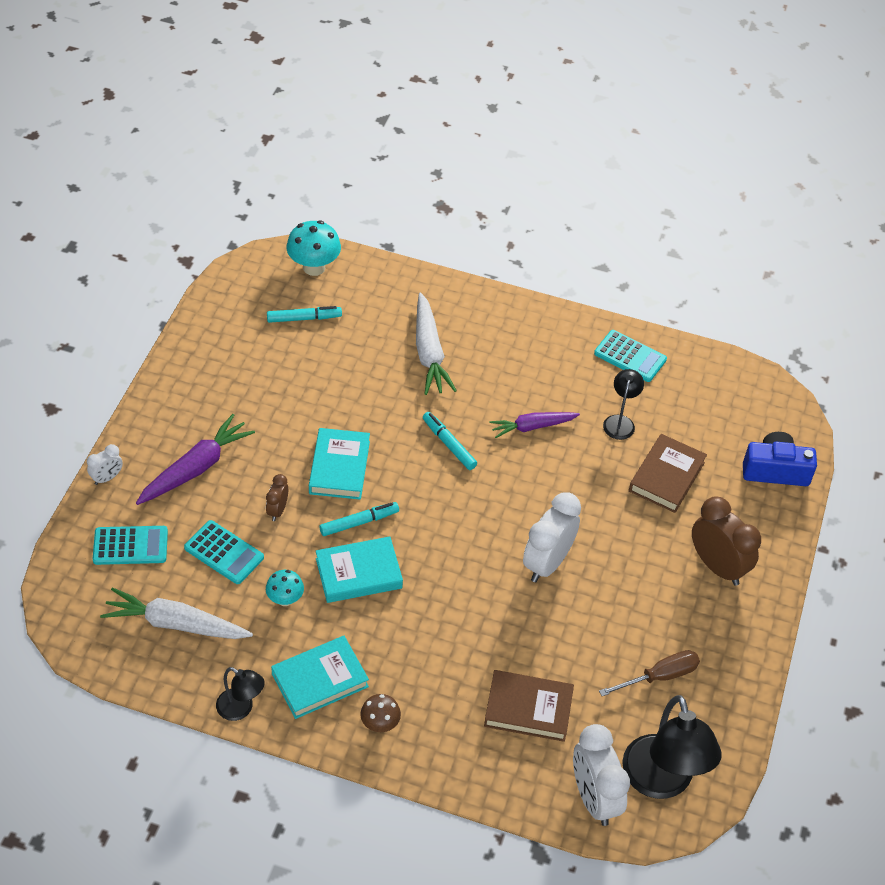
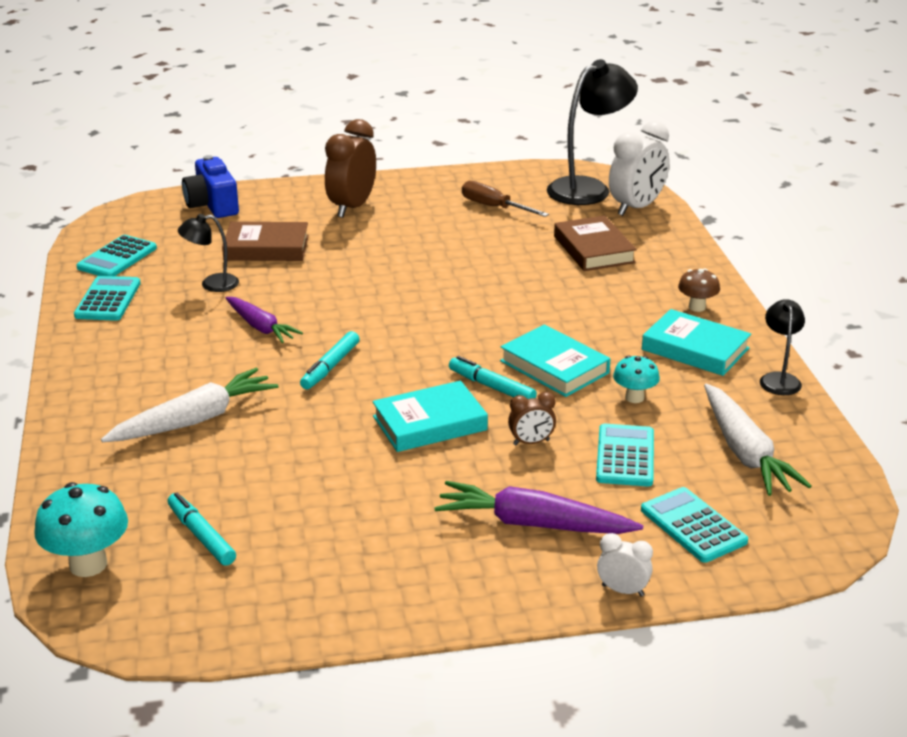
camera: 115 degrees left, 20 degrees down
(547, 563) = (431, 278): white clock -> none
(700, 380) = (117, 258): none -> turquoise calculator

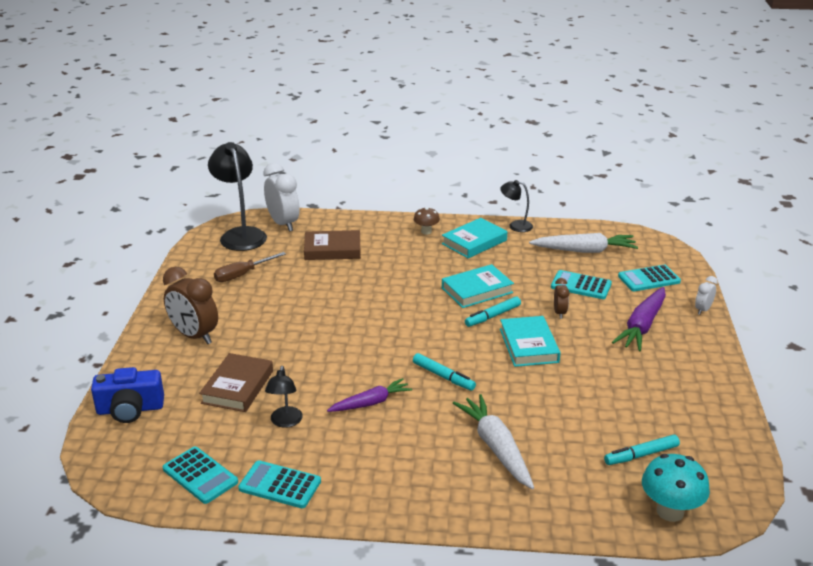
camera: 75 degrees left, 0 degrees up
(634, 397) = (521, 271): turquoise mushroom -> none

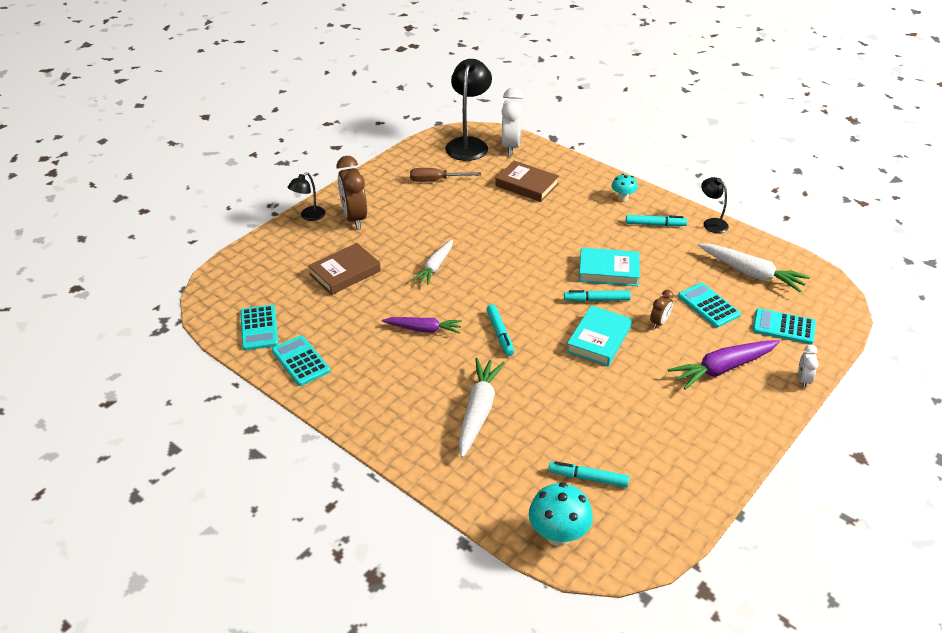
camera: 35 degrees right, 10 degrees up
(130, 409) = (262, 257): blue camera -> none
(285, 422) = (350, 315): black lamp -> black lamp (309, 216)
(322, 346) = (435, 267): none -> white carrot
(426, 231) = (623, 198): brown mushroom -> turquoise mushroom
(474, 242) = (655, 224): turquoise book -> turquoise marker
(702, 310) = (803, 380): white clock -> white clock turned 60 degrees counterclockwise

